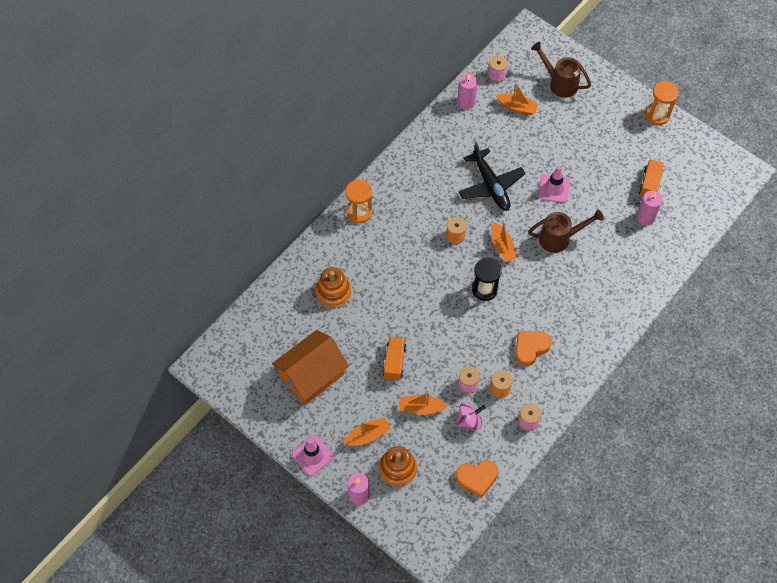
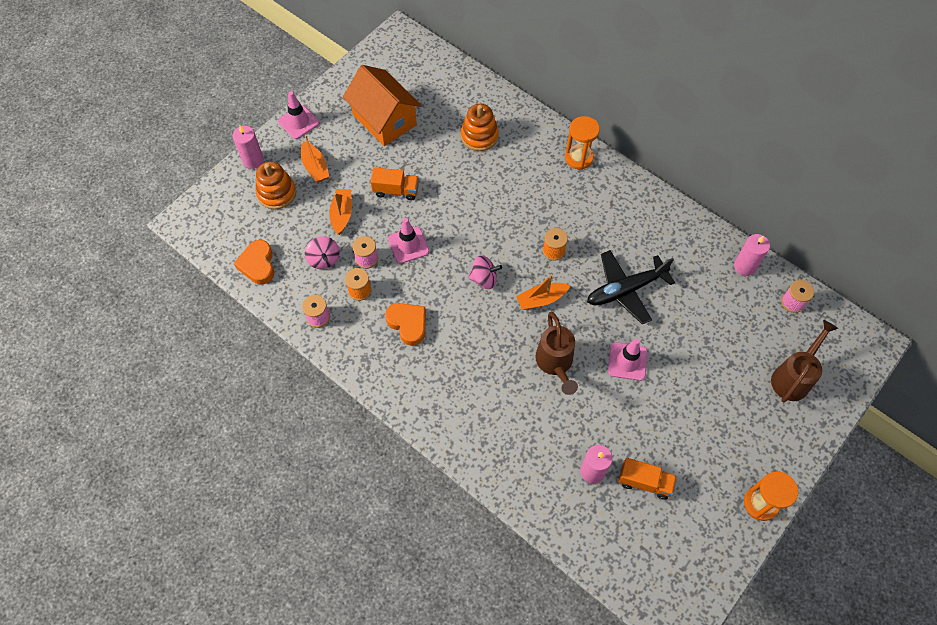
camera: 90 degrees right, 0 degrees up
(452, 350) = (408, 245): none -> pink traffic cone
(484, 289) = (484, 279): black hourglass -> pink spinning top
(516, 107) = (746, 324): orange boat -> none

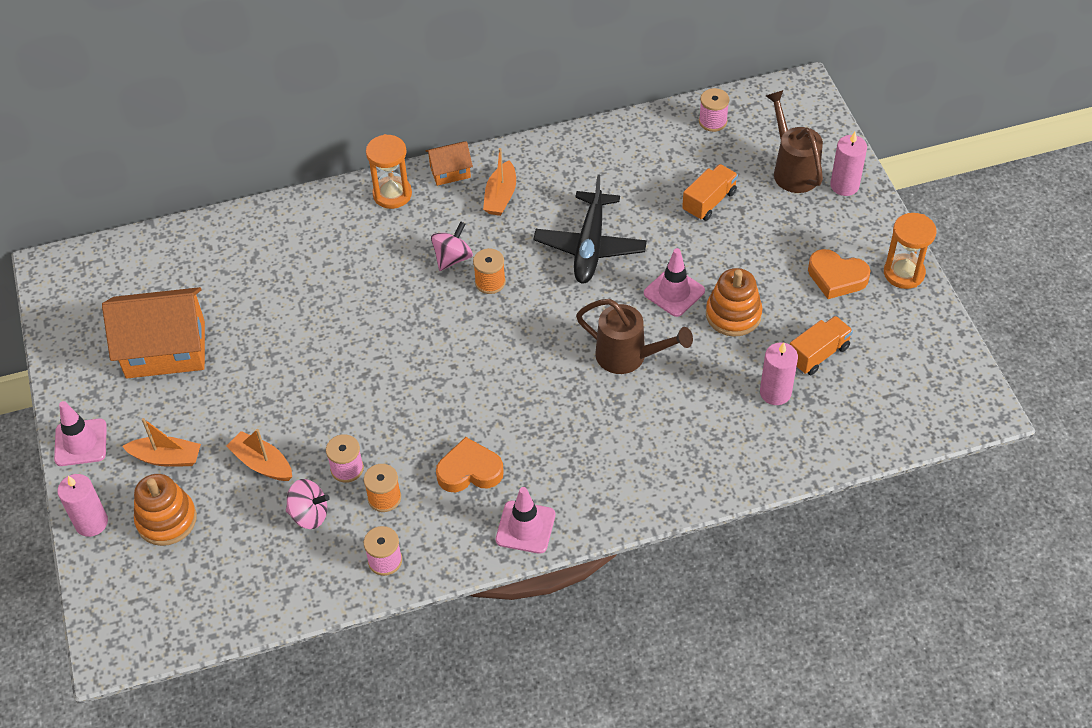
camera: 55 degrees left, 10 degrees down
(258, 264) = (254, 592): orange heart -> orange heart (836, 277)
(396, 190) = (278, 390): orange truck -> orange truck (709, 202)
(408, 245) = (365, 416): pink traffic cone -> pink traffic cone (525, 527)
(479, 136) = (278, 268): orange stacking toy -> orange stacking toy (733, 314)
(484, 279) = (472, 366): pink spinning top -> pink spinning top (452, 258)
(541, 299) = (541, 326): orange boat -> orange boat (501, 196)
(621, 177) = (450, 172): none -> orange house
(744, 266) = (643, 134): pink candle -> pink candle (844, 185)

